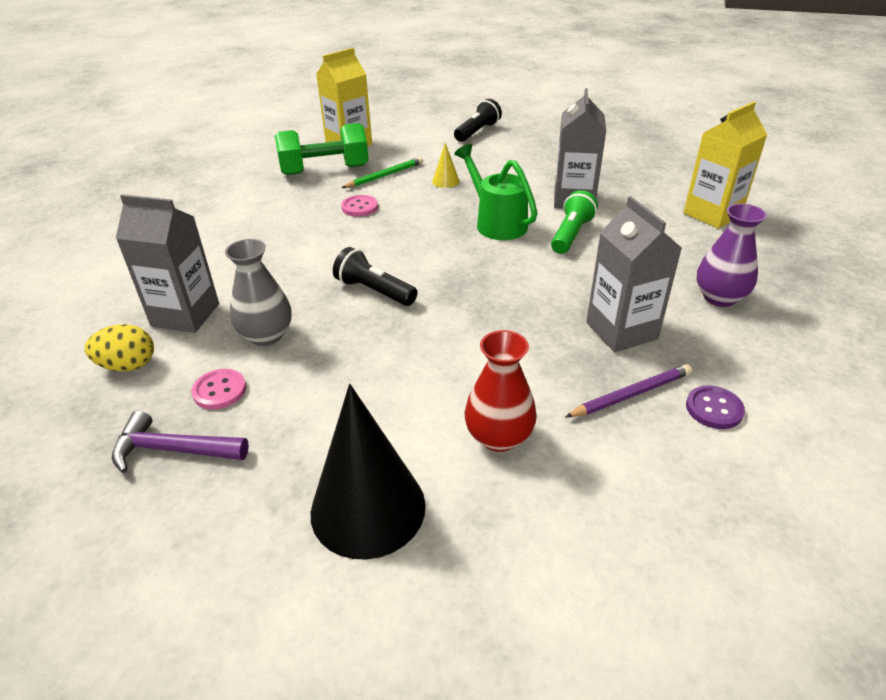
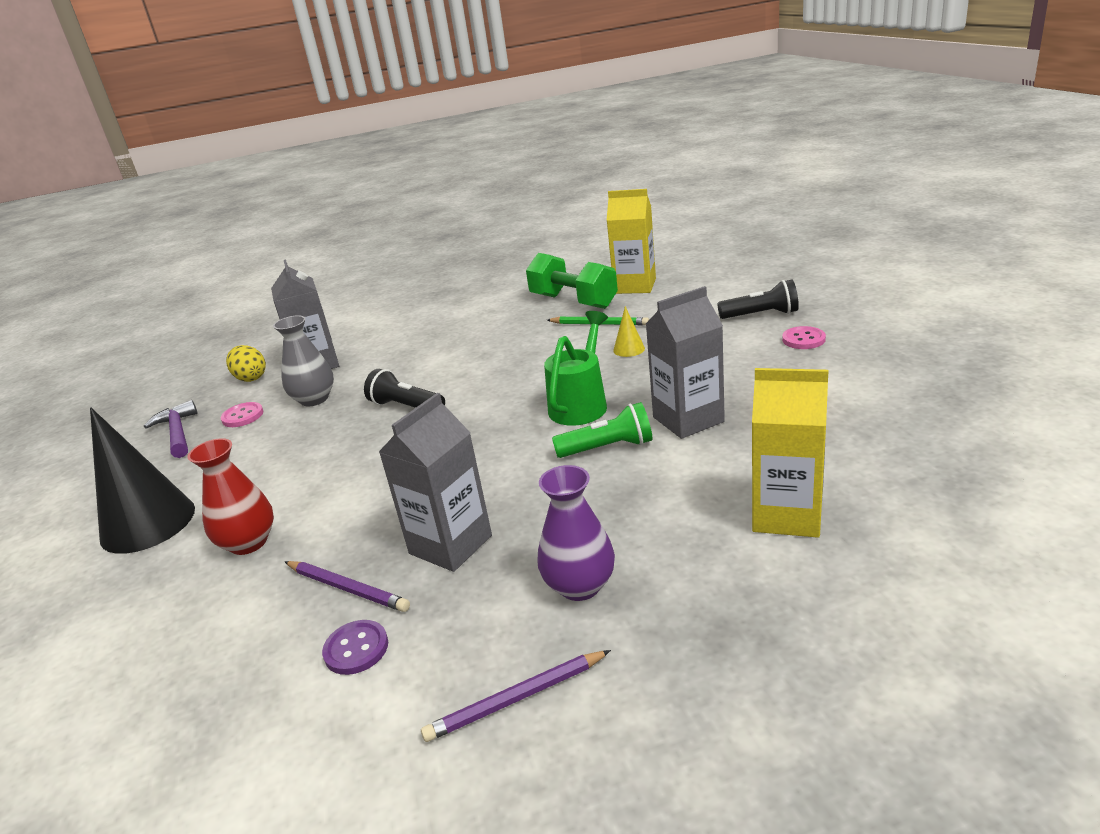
camera: 60 degrees right, 10 degrees down
(360, 207) = (529, 342): pink button -> pink button (803, 339)
(374, 291) = (406, 407): black flashlight -> black flashlight turned 60 degrees counterclockwise
(813, 355) = (516, 699): none -> purple pencil

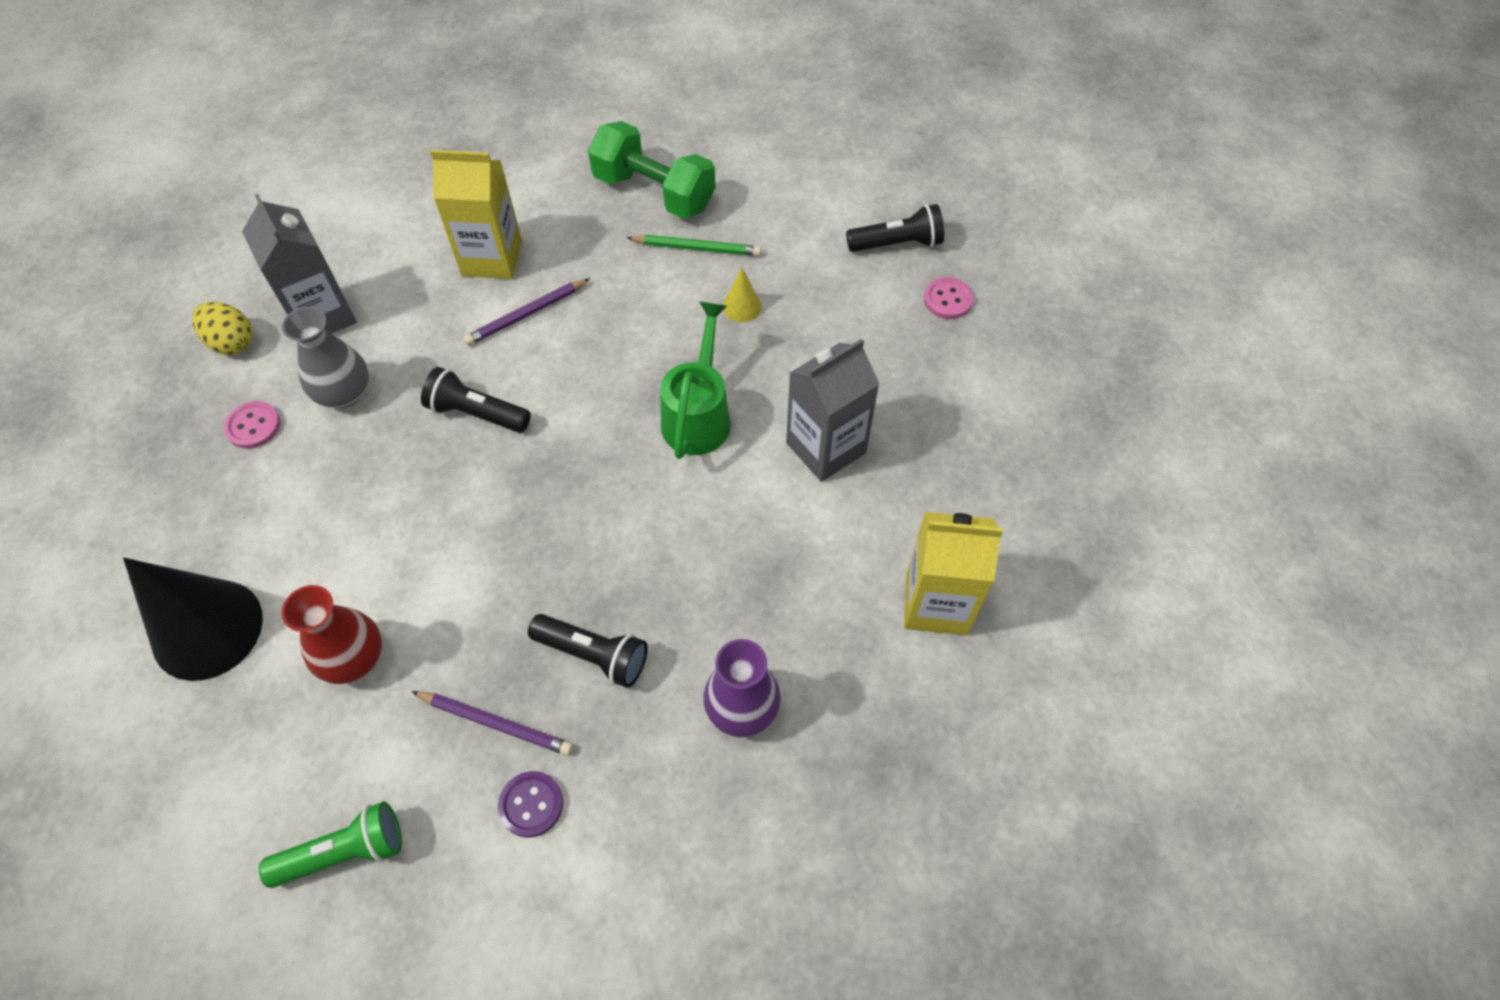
camera: 15 degrees left, 30 degrees up
(178, 432) = (171, 458): purple hammer -> none
(450, 544) = (594, 655): grey carton -> black flashlight
(516, 699) = (705, 853): purple pencil -> purple pencil (526, 314)
(608, 448) = (741, 496): green flashlight -> green flashlight (344, 852)
(635, 286) = (732, 162): yellow carton -> yellow carton (492, 258)

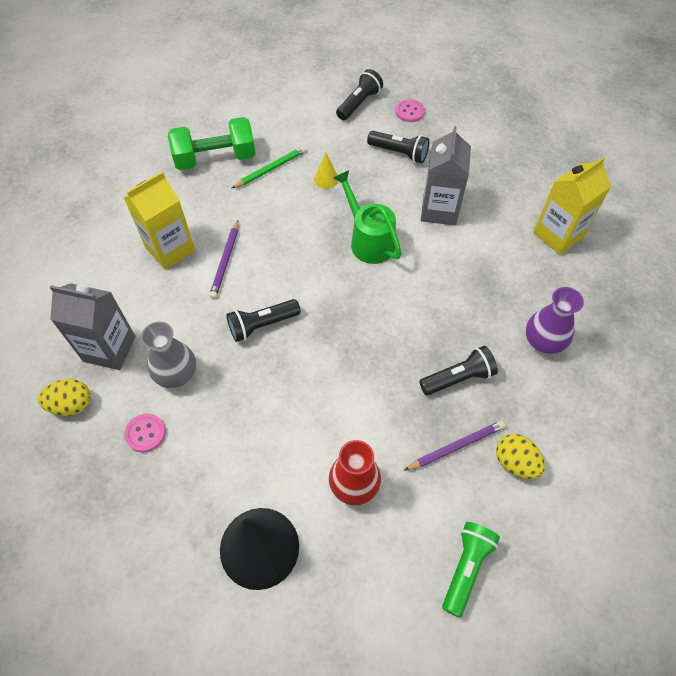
camera: 45 degrees left, 0 degrees up
(531, 804) = (515, 462): purple button -> yellow egg
(867, 341) = (399, 153): none -> black flashlight

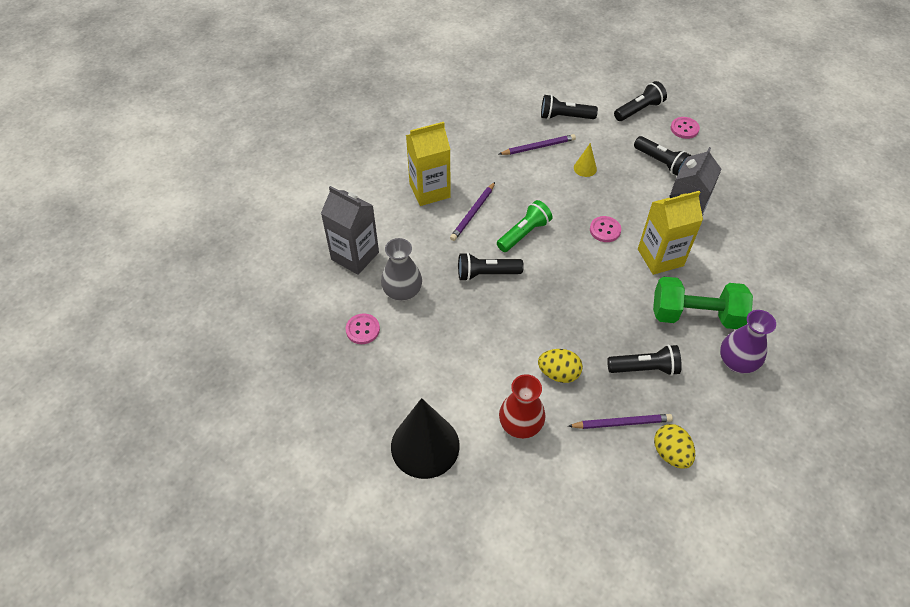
camera: 20 degrees right, 5 degrees down
(71, 405) = (312, 290): yellow egg -> yellow egg (558, 373)
(215, 159) = (493, 126): green dumbbell -> green dumbbell (695, 315)
(271, 169) = (538, 147): green pencil -> purple pencil
(287, 130) = (565, 117): none -> black flashlight
(368, 240) = (605, 230): green watering can -> pink button
(466, 567) = (594, 521): green flashlight -> green flashlight (524, 233)
(558, 235) = (788, 274): yellow carton -> yellow carton (660, 257)

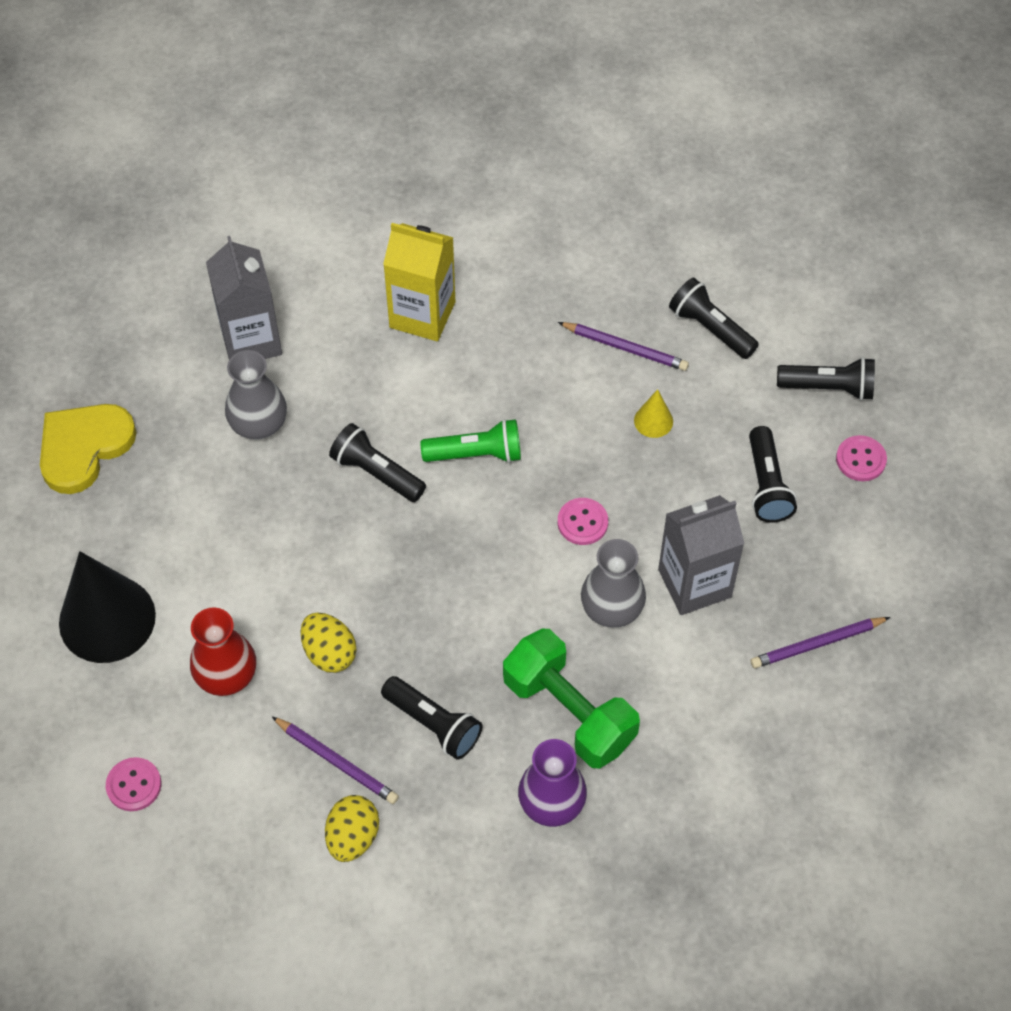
camera: 40 degrees right, 5 degrees up
(317, 368) = (84, 447): none -> yellow heart
(363, 329) = (172, 438): pink button -> pink button (134, 785)
(473, 213) = (443, 382): purple pencil -> purple pencil (817, 644)
(660, 257) = (611, 609): yellow carton -> grey vase

